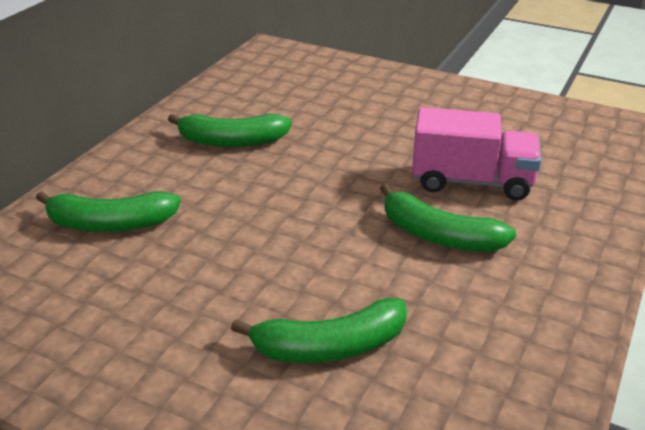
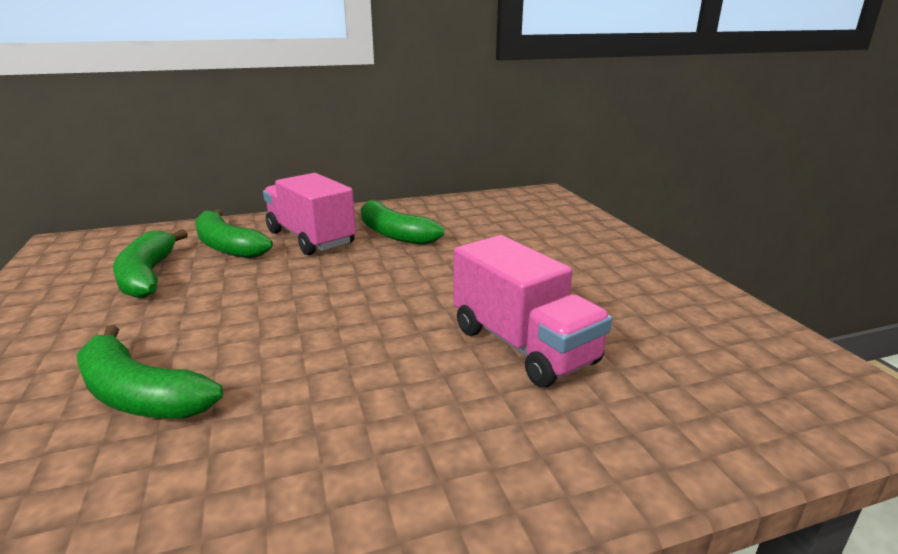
camera: 45 degrees right, 10 degrees down
(170, 179) = (311, 238): none -> pink truck
(439, 236) = (396, 370): green banana -> green banana (148, 275)

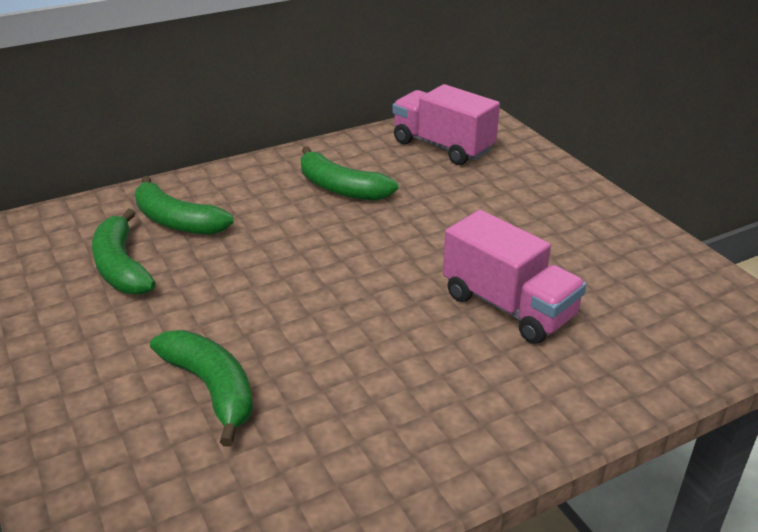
camera: 10 degrees left, 10 degrees up
(140, 394) = (212, 388): green banana -> green banana turned 150 degrees counterclockwise
(311, 238) = (258, 202): pink truck -> pink truck (442, 146)

